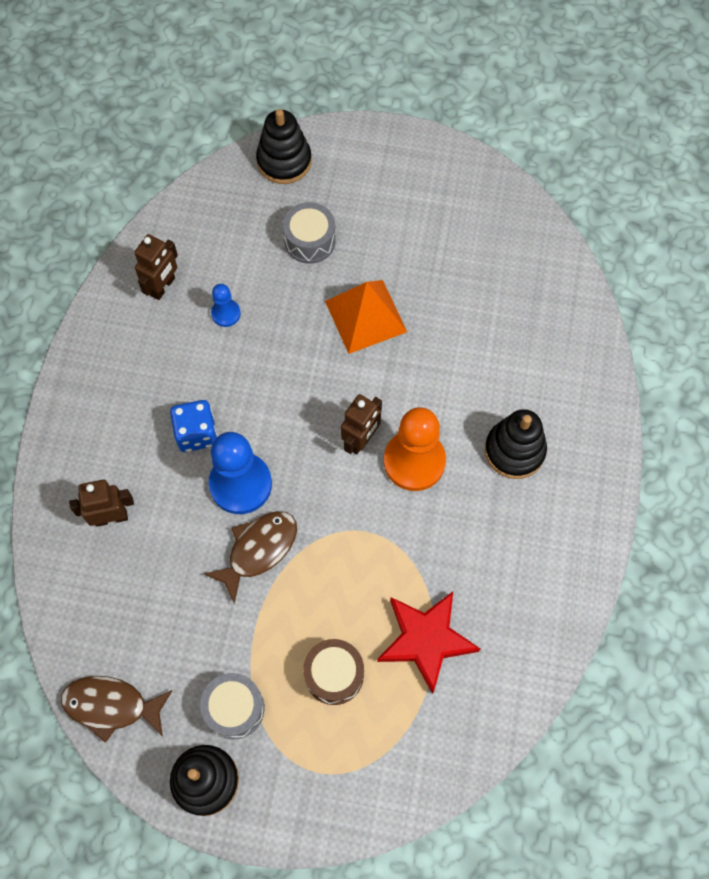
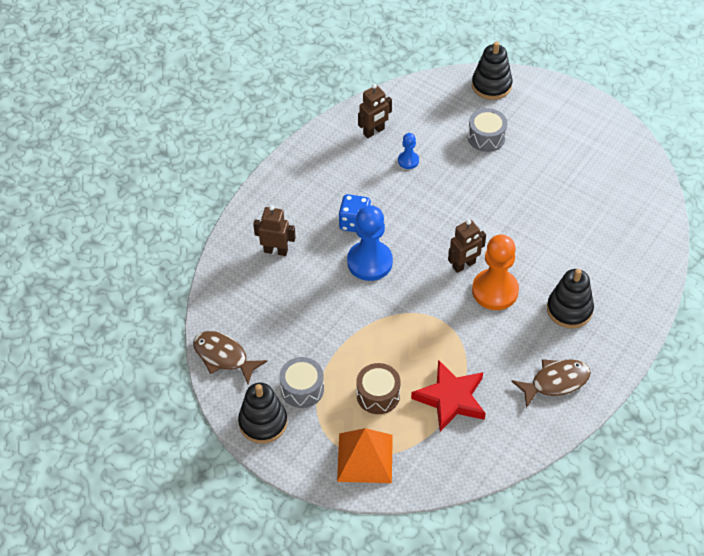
camera: 25 degrees right, 15 degrees down
(258, 550) = (363, 304): brown fish -> brown fish (555, 382)
(365, 316) = (503, 194): orange pyramid -> orange pyramid (365, 458)

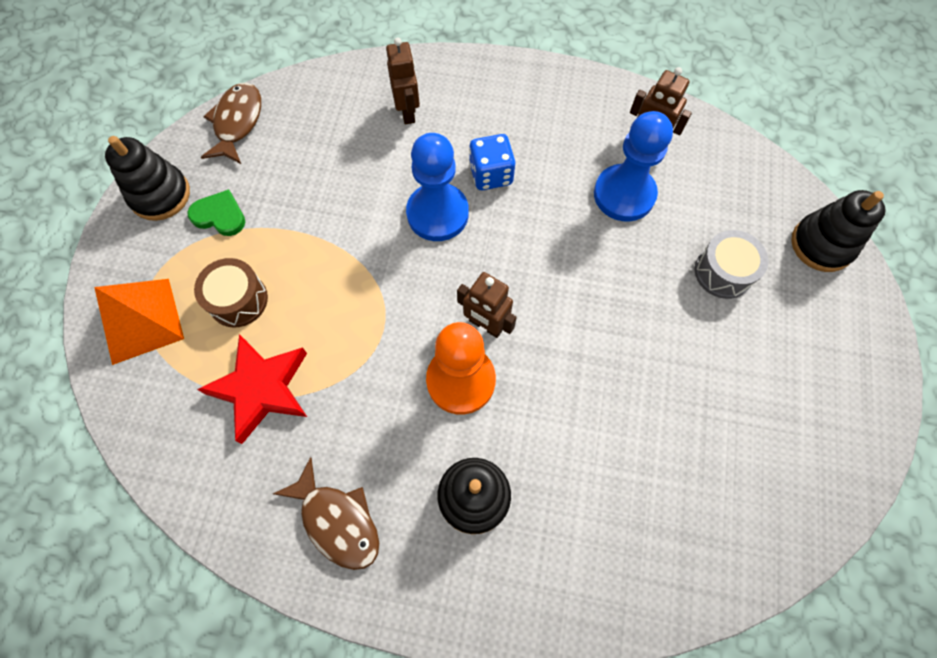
camera: 65 degrees right, 15 degrees up
(302, 389) = (220, 215): grey drum -> green heart
(408, 161) = (624, 194): blue pawn -> blue pawn, size x2.02

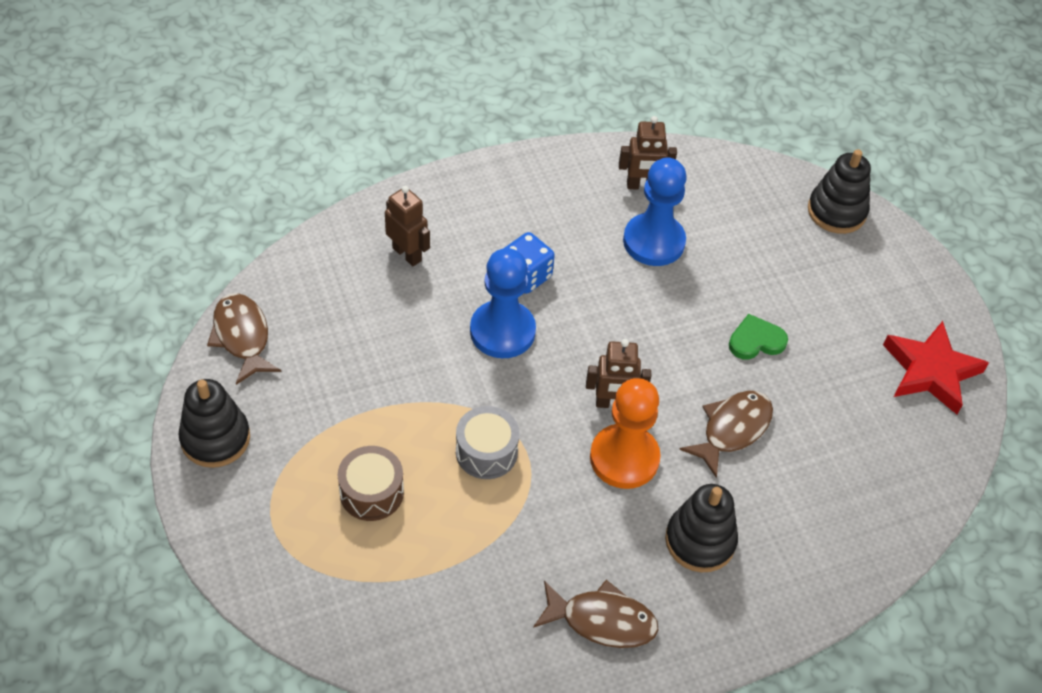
camera: 35 degrees left, 15 degrees down
(141, 320) = (289, 557): orange pyramid -> none
(220, 215) = (293, 428): green heart -> green heart (756, 340)
(261, 388) = (453, 554): red star -> red star (930, 371)
(576, 406) = (732, 430): none -> brown fish
(723, 272) = (776, 268): grey drum -> grey drum (486, 452)

